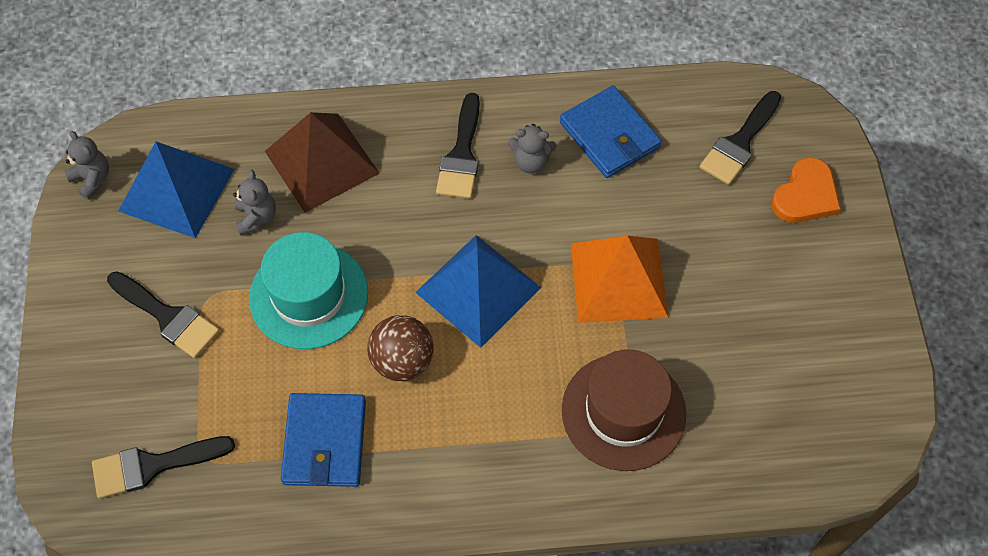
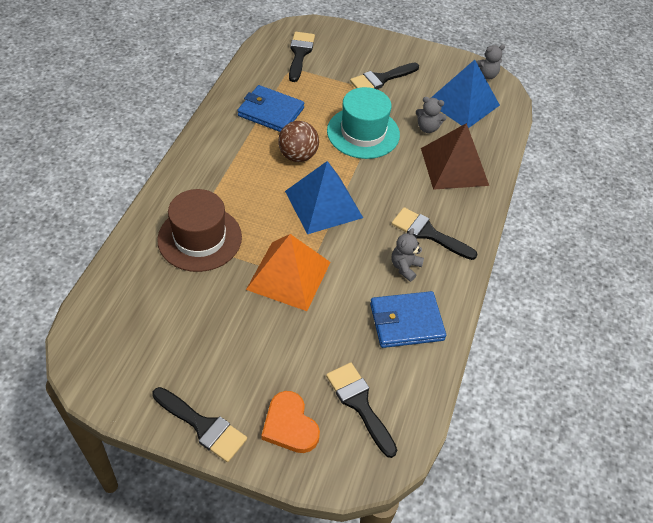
camera: 110 degrees right, 10 degrees down
(861, 274) = (203, 426): none -> black brush

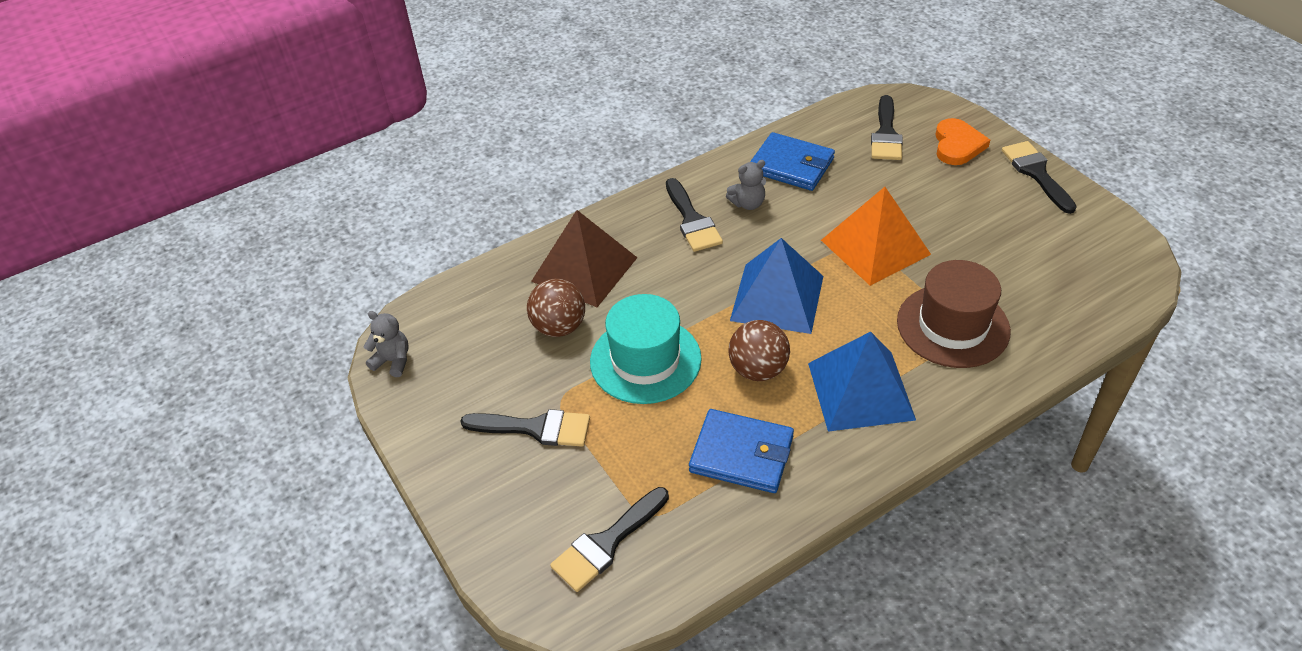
camera: 135 degrees left, 5 degrees down
(271, 112) = (741, 454): blue wallet -> blue wallet turned 45 degrees counterclockwise
(427, 128) = (559, 327): grey teddy bear -> brown ball
(463, 103) = (475, 337): blue pyramid -> blue pyramid (860, 391)

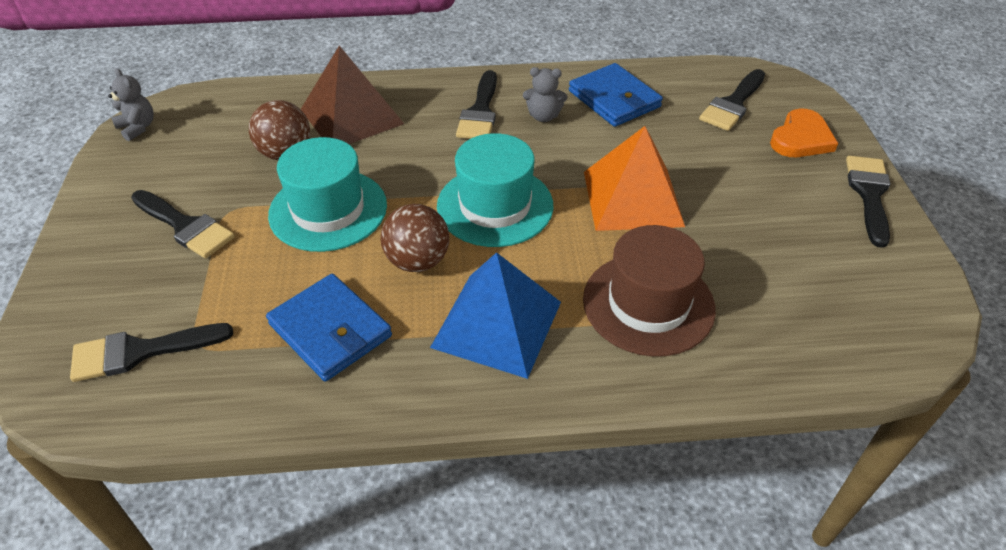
camera: 25 degrees right, 0 degrees up
(777, 298) = (495, 206): blue pyramid -> turquoise hat

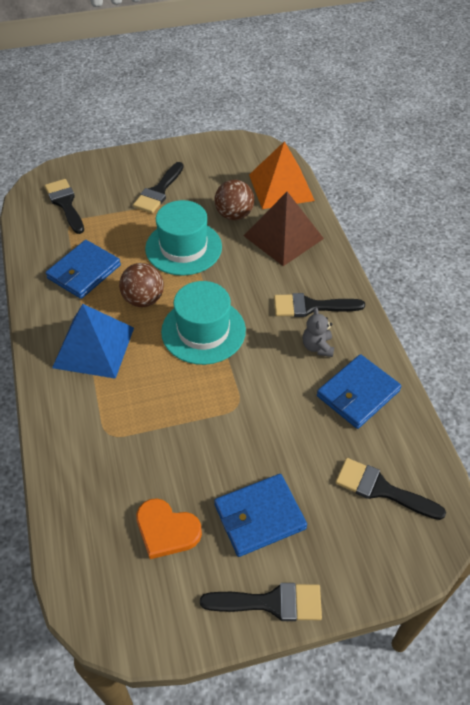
camera: 80 degrees right, 5 degrees up
(138, 127) = (243, 145): grey teddy bear -> none
(632, 198) = (228, 413): orange pyramid -> orange pyramid (281, 187)
(648, 304) = (118, 429): brown hat -> none
(771, 190) = (259, 516): none -> blue wallet
(801, 138) = (343, 548): orange heart -> orange heart (166, 530)

